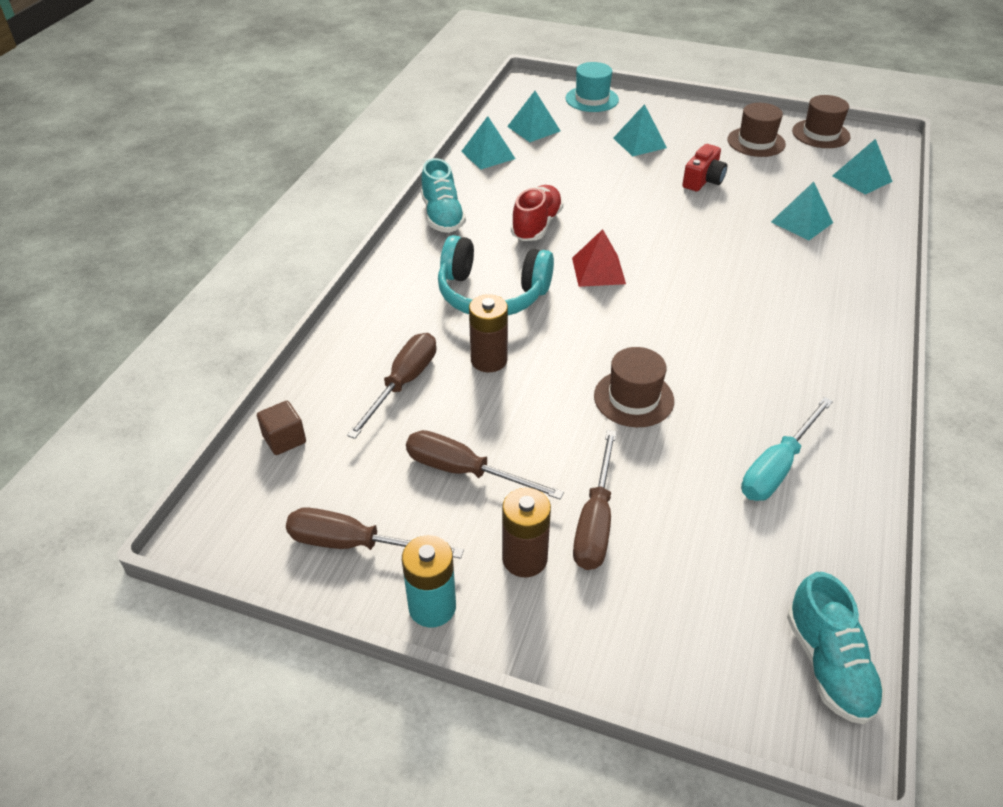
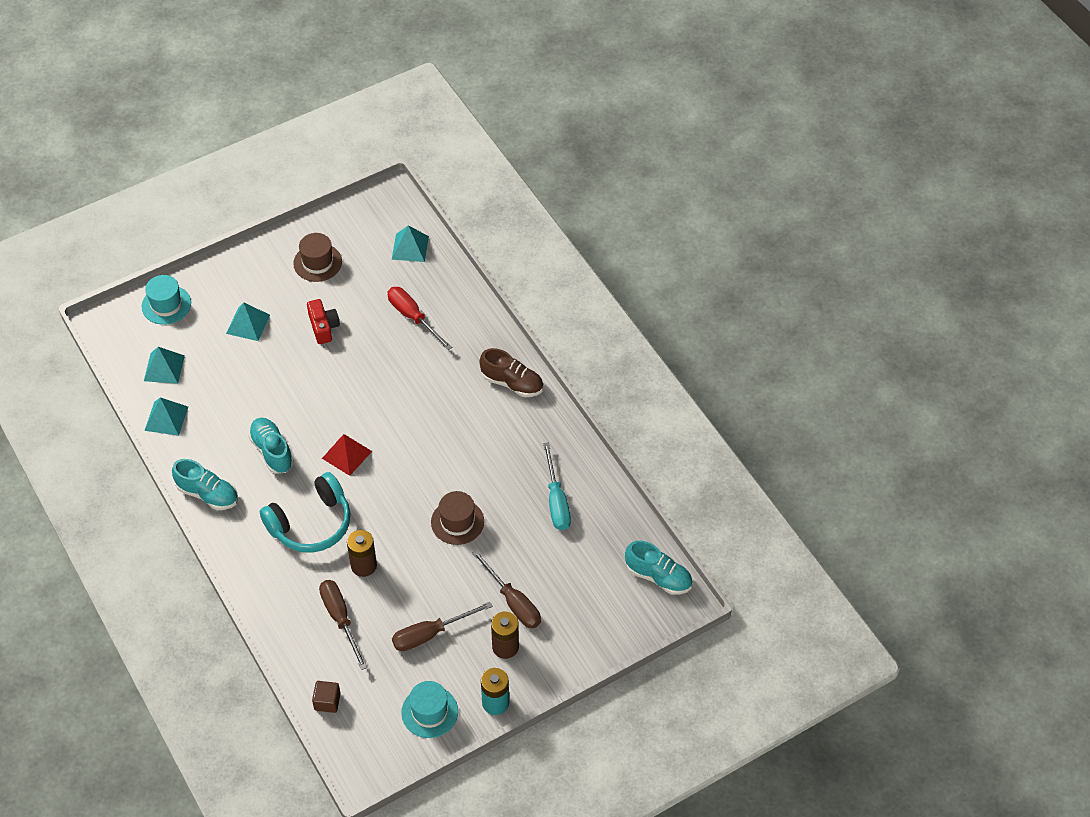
camera: 50 degrees left, 10 degrees up
(354, 544) = (429, 712): brown screwdriver -> turquoise hat
(536, 225) = (272, 451): red shoe -> turquoise shoe
(802, 222) = (413, 317): turquoise pyramid -> red screwdriver
(820, 134) = (348, 221): brown hat -> none
(851, 331) = (512, 383): none -> brown shoe

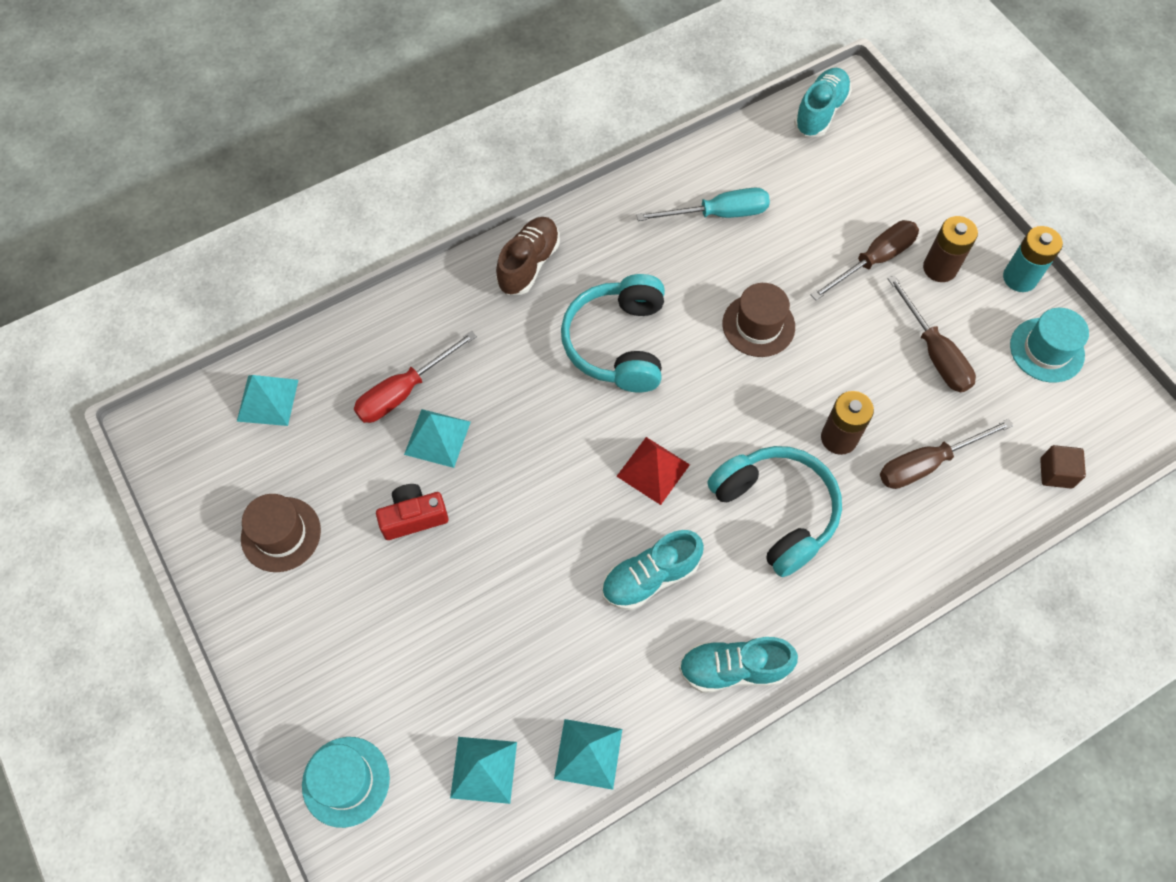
camera: 90 degrees left, 10 degrees up
(208, 494) = (733, 669): turquoise shoe -> turquoise shoe turned 120 degrees counterclockwise
(248, 324) = (399, 635): turquoise pyramid -> turquoise pyramid (437, 438)
(445, 436) = (618, 343): none -> turquoise headphones

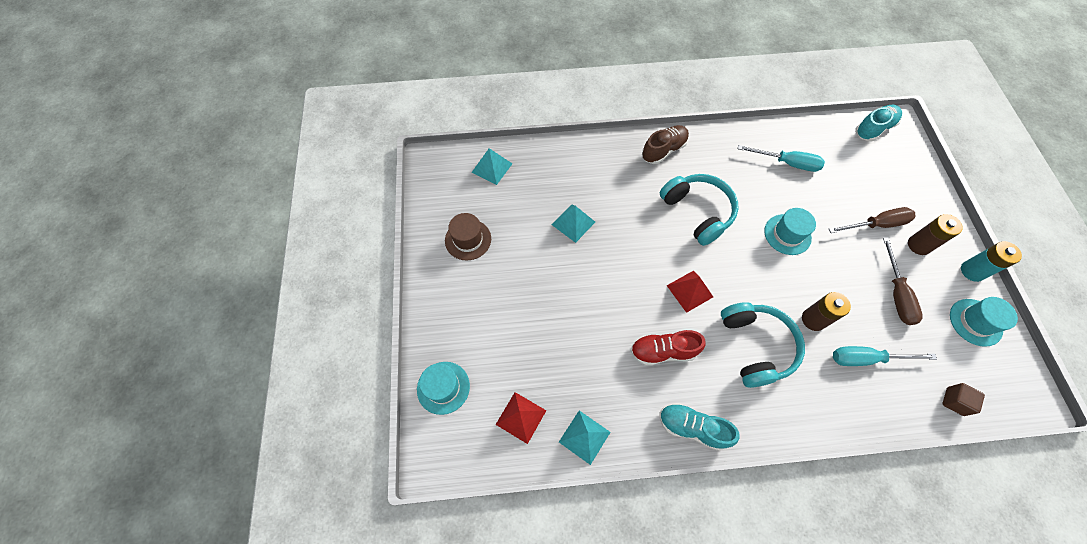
camera: 25 degrees right, 0 degrees up
(404, 391) = (566, 191): red screwdriver -> none
(413, 517) = (542, 260): red camera -> none
(484, 769) = (521, 417): turquoise pyramid -> red pyramid
(618, 343) = (697, 212): turquoise headphones -> turquoise headphones turned 120 degrees clockwise
(650, 577) = (663, 351): turquoise shoe -> red shoe
(758, 325) = (787, 234): brown hat -> turquoise hat
(927, 463) = (866, 358): brown screwdriver -> turquoise screwdriver

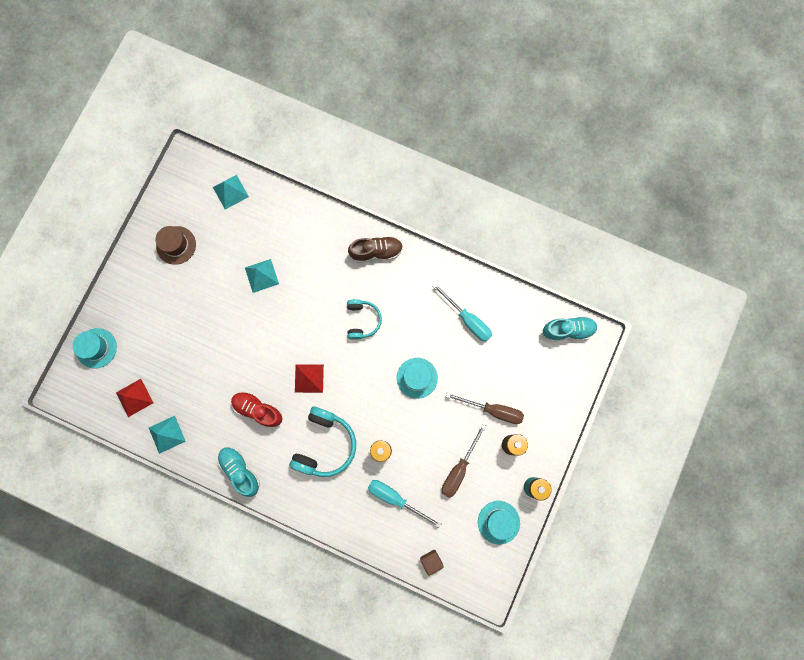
camera: 30 degrees right, 15 degrees up
(697, 212) = (362, 320): turquoise headphones -> turquoise headphones, size x0.62

